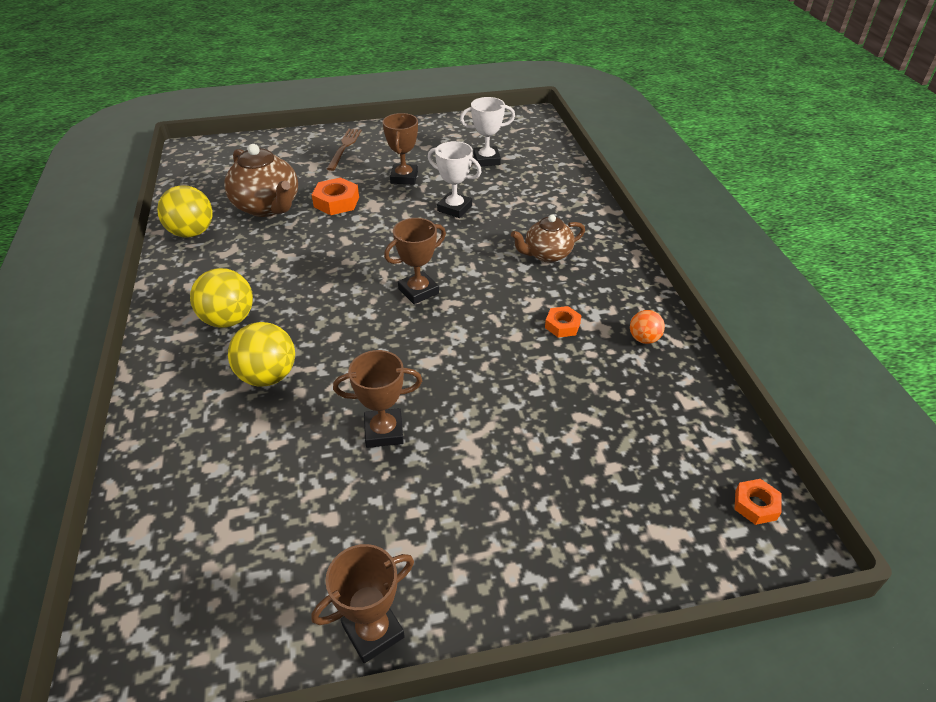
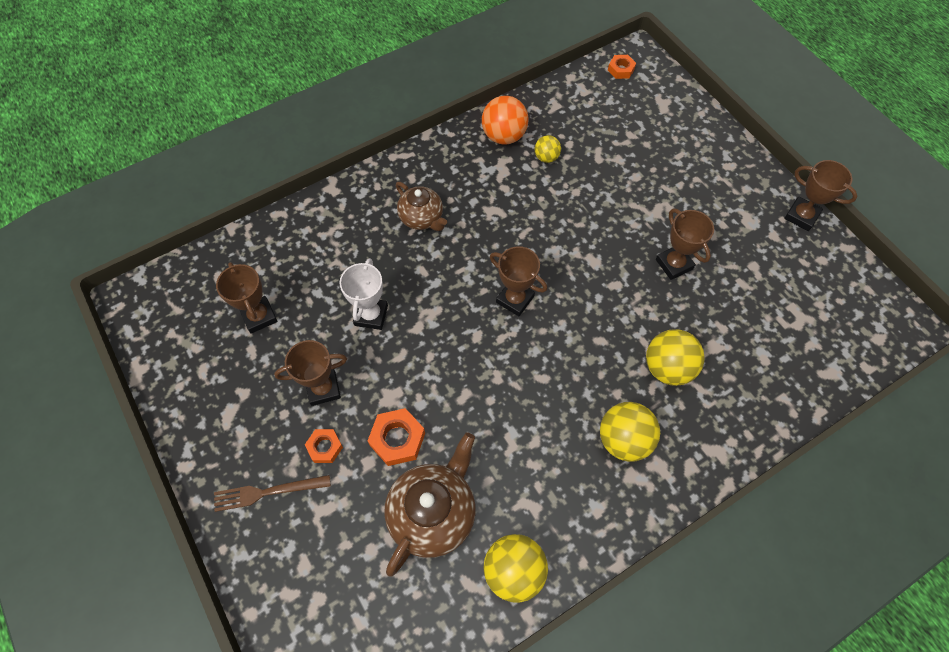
camera: 110 degrees left, 20 degrees up
(486, 160) = (259, 316): white trophy -> brown trophy
(562, 325) = (512, 187): orange nut -> orange nut (325, 447)
(597, 366) = (546, 157): none -> yellow ball
(644, 339) = (504, 136): orange ball -> orange ball, size x1.77

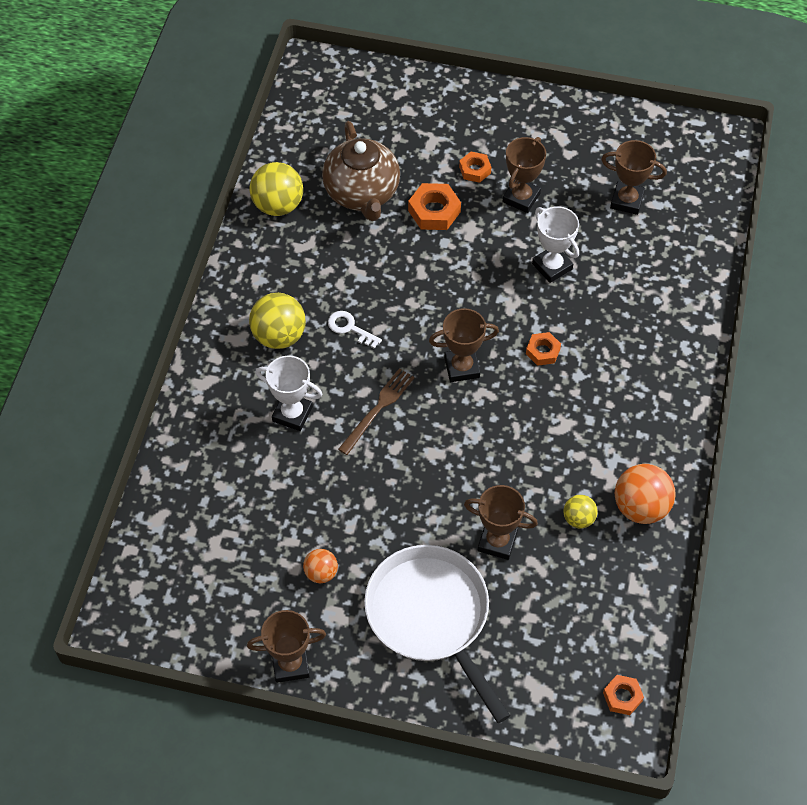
camera: 135 degrees right, 5 degrees down
(267, 492) = (477, 122): brown fork -> brown fork (378, 409)
(422, 218) = (611, 368): brown teapot -> none
(450, 264) = (542, 351): none -> orange nut
(563, 397) = (350, 328): none -> white key
(667, 368) = (292, 414): yellow ball -> white trophy
(674, 264) = (364, 509): brown trophy -> brown trophy (497, 541)
(689, 176) = (431, 617): none -> white pan
(738, 250) = (321, 573): none -> orange ball

